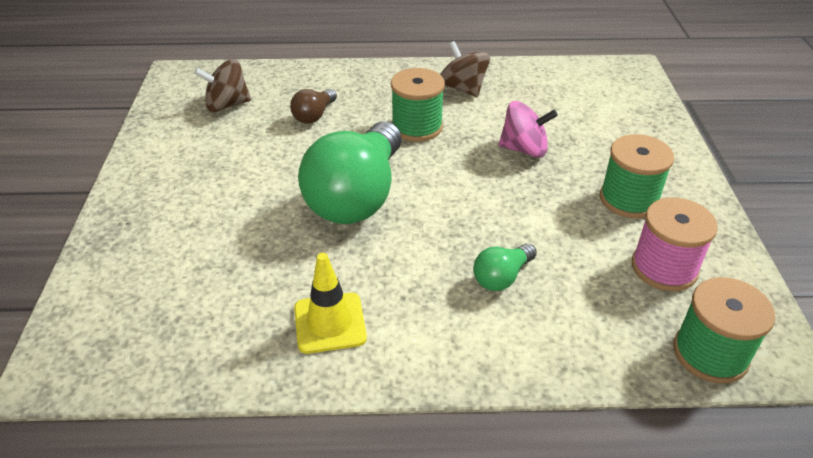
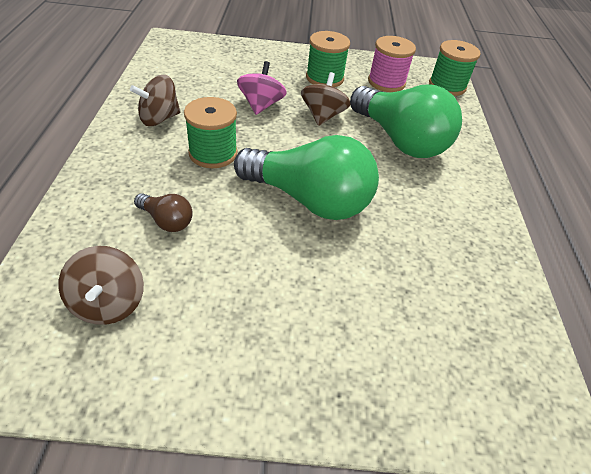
camera: 90 degrees left, 5 degrees up
(330, 323) = (456, 226): yellow traffic cone -> none
(502, 277) = (400, 140): green light bulb -> green light bulb, size x2.27
(526, 201) = (322, 116): none -> brown spinning top

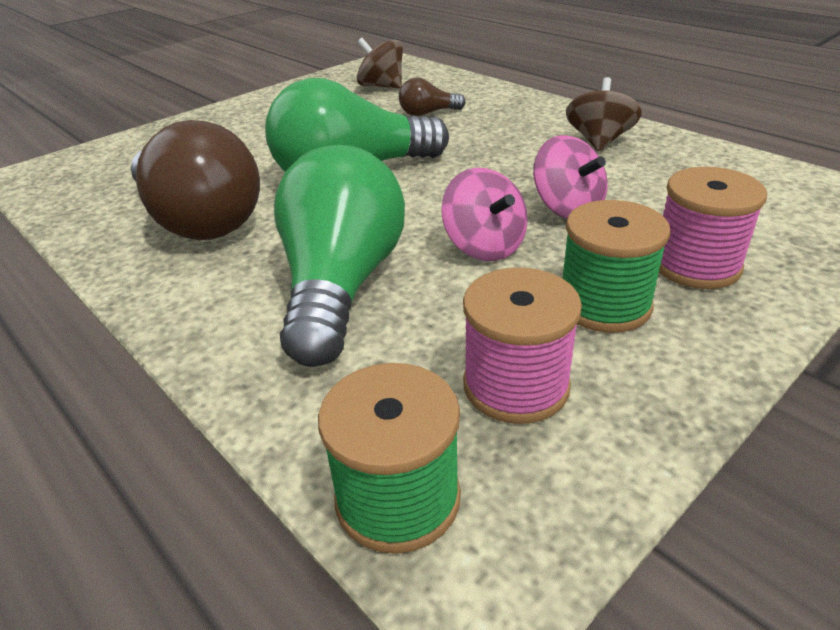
camera: 140 degrees right, 10 degrees down
(213, 153) = (495, 151): green spool -> none
(273, 66) = (695, 265): none -> pink spool
(322, 116) = (484, 246): brown spinning top -> pink spinning top
(400, 140) = (341, 286): green light bulb -> green light bulb turned 90 degrees clockwise
(434, 229) = (199, 220): none -> brown light bulb

